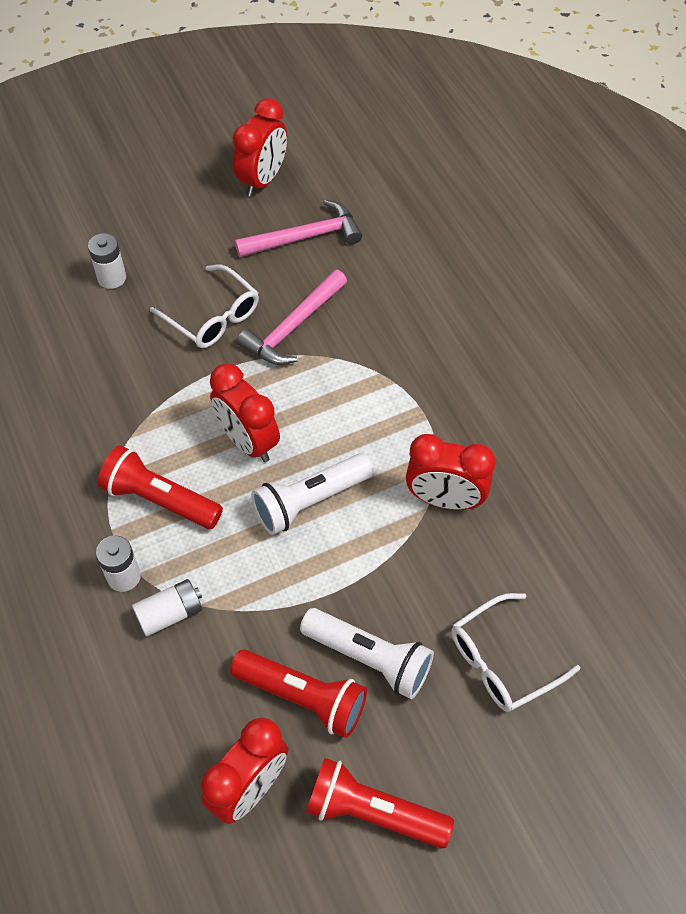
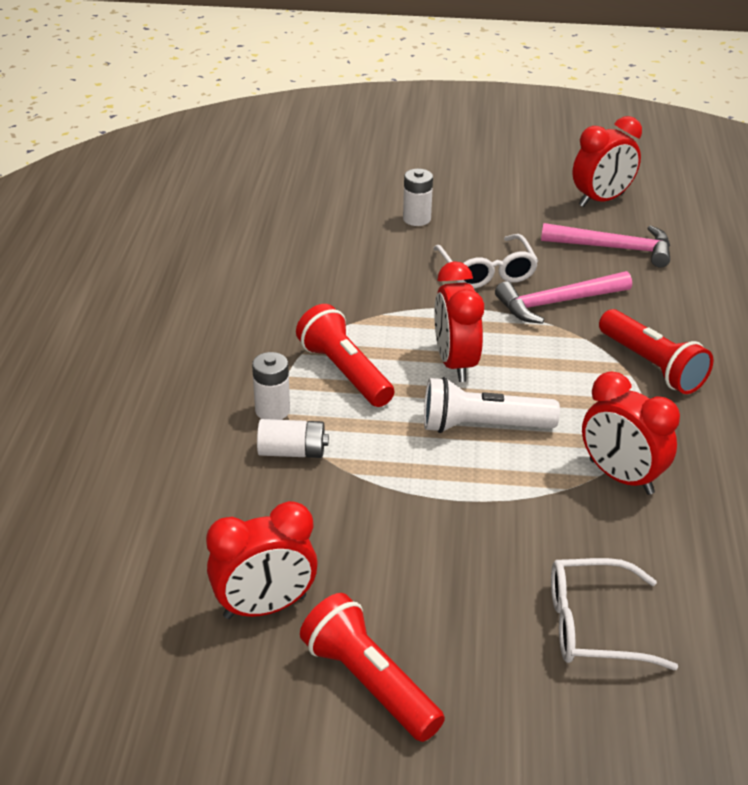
camera: 30 degrees right, 20 degrees down
(302, 698) = (367, 563): red flashlight -> red flashlight (651, 366)
(369, 658) = (454, 563): white flashlight -> none

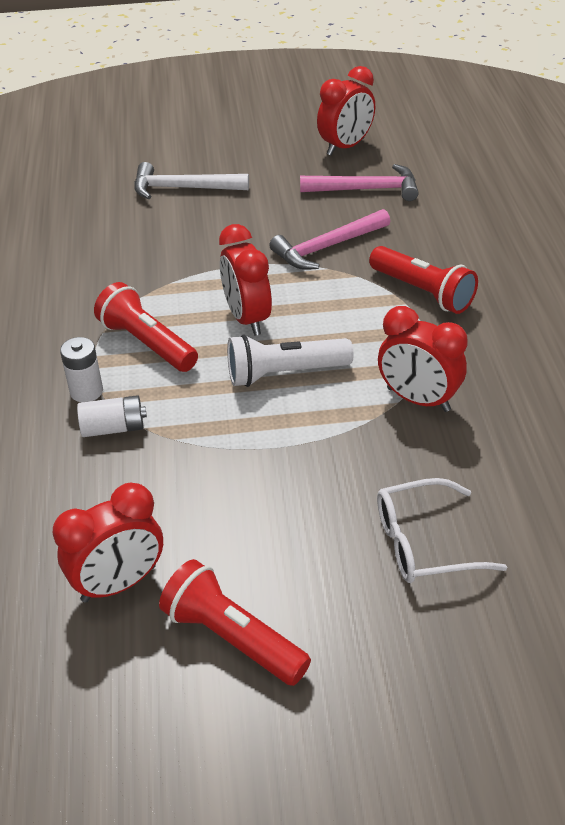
camera: 10 degrees left, 5 degrees up
(416, 219) = (183, 188): white battery -> white hammer
(487, 271) = (257, 228): white glasses -> none

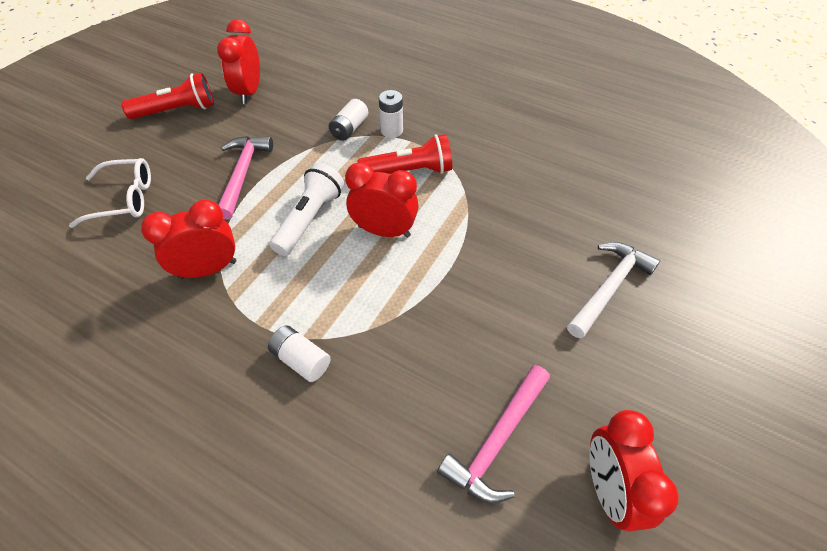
camera: 125 degrees right, 10 degrees up
(327, 247) = (426, 335): pink hammer -> pink hammer (243, 174)
(422, 292) = (301, 360): red flashlight -> white battery
(424, 543) = (124, 199): white glasses -> white glasses turned 60 degrees clockwise

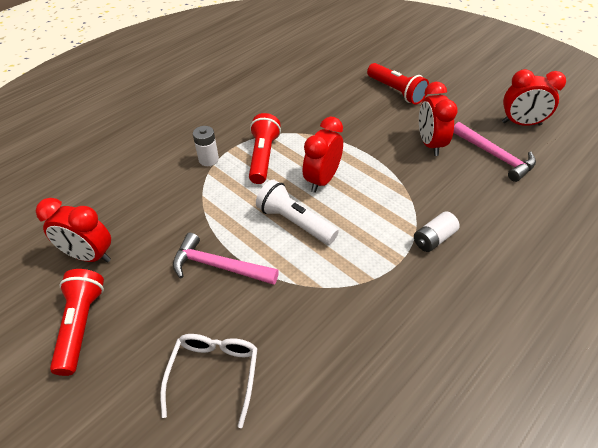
camera: 75 degrees left, 5 degrees down
(208, 269) = (334, 296): red clock -> red clock (430, 144)
(349, 129) = (192, 185): white battery -> none
(609, 287) = (396, 91): white hammer -> red flashlight

